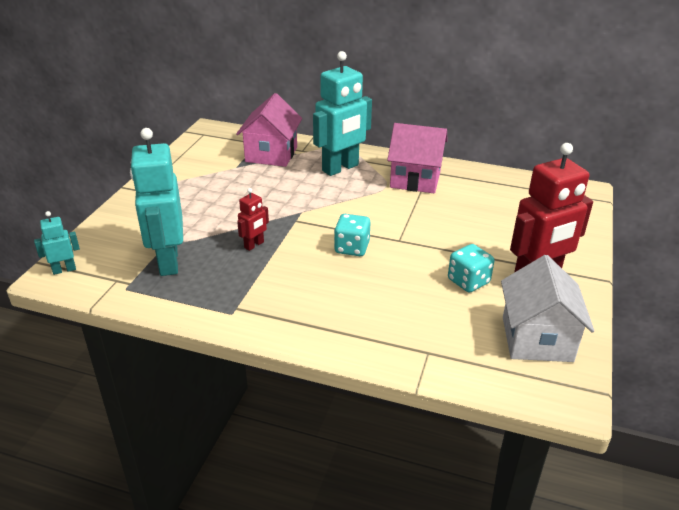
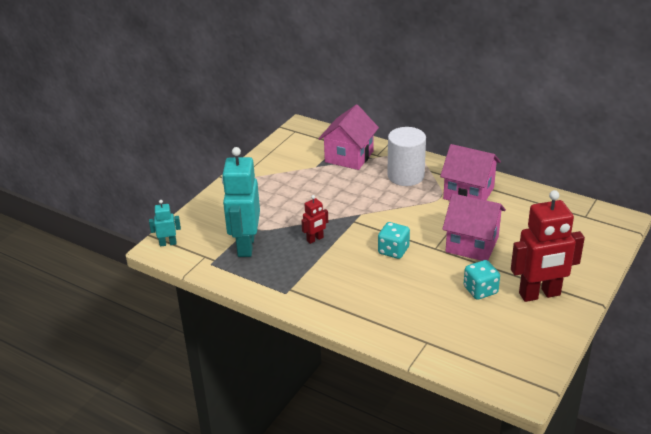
camera: 15 degrees right, 0 degrees up
(340, 168) = (405, 176): turquoise robot -> white cylinder
(439, 232) = (472, 244): none -> pink house
(537, 339) = (517, 343): white house -> none

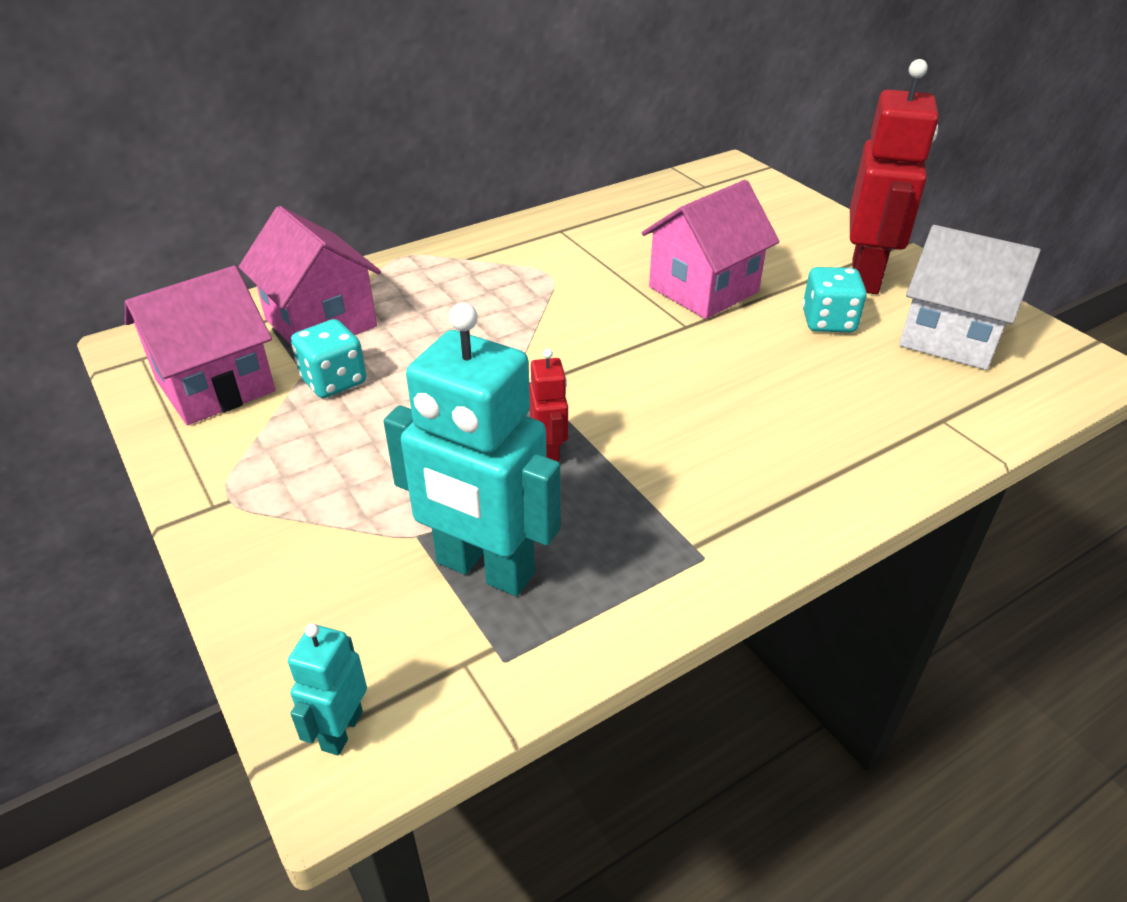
camera: 65 degrees left, 5 degrees up
(393, 250) = (661, 370): turquoise dice -> turquoise dice (333, 381)
(405, 176) = (454, 285): white cylinder -> none
(468, 193) = (564, 247): pink house -> pink house (215, 386)
(505, 334) = (951, 337): none -> white house

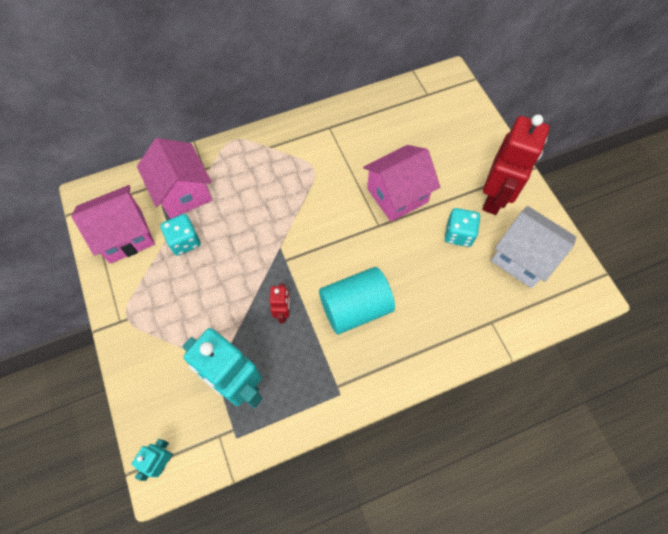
camera: 10 degrees right, 25 degrees up
(686, 430) = (355, 308): none -> turquoise cylinder

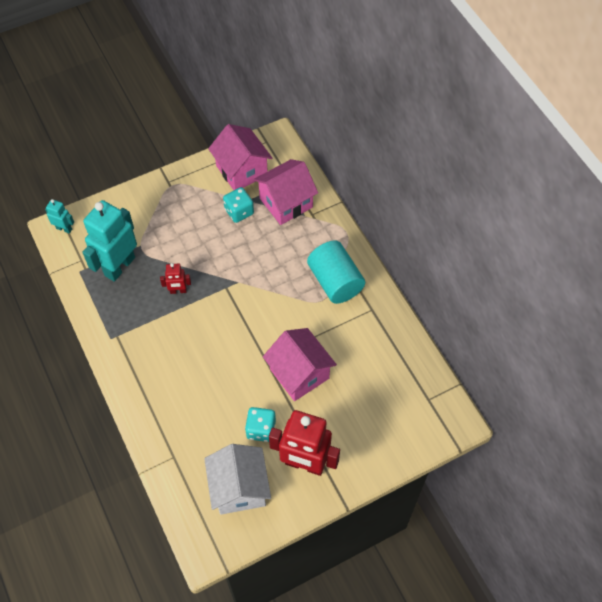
camera: 85 degrees right, 5 degrees down
(355, 308) = (183, 345): turquoise cylinder -> turquoise cylinder (335, 281)
(523, 258) = (239, 488): white house -> white house turned 45 degrees counterclockwise

